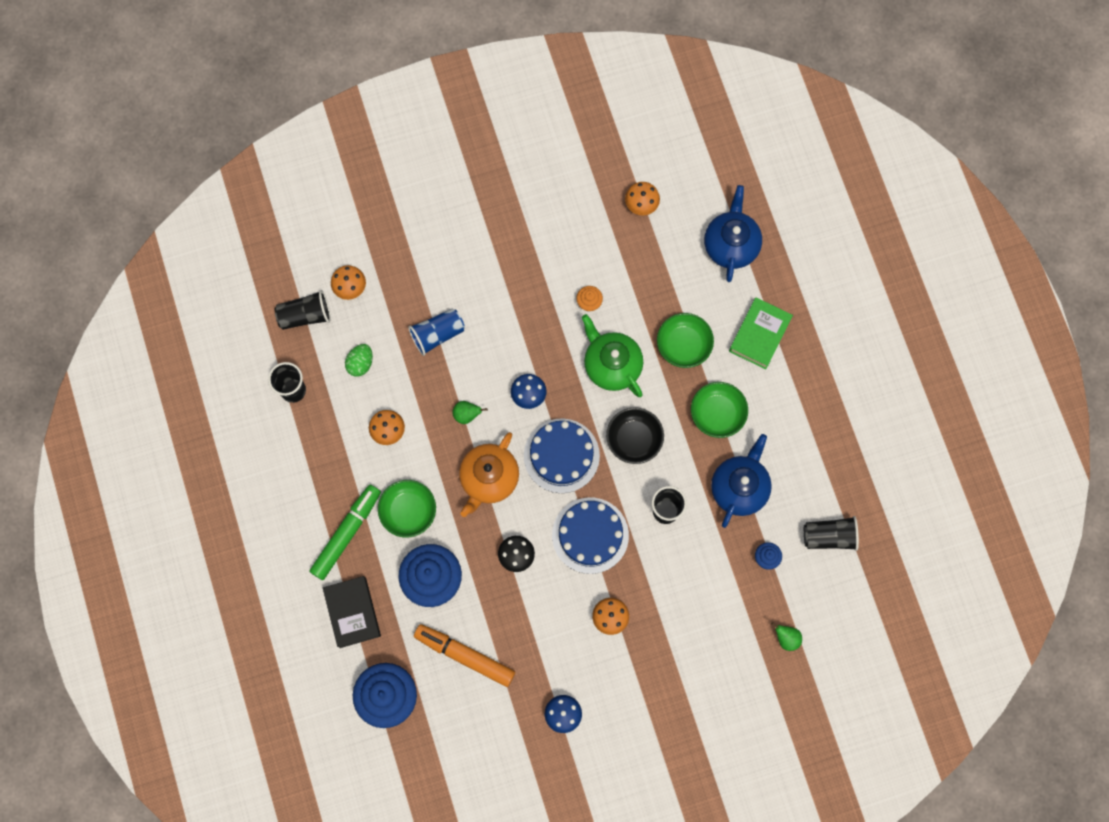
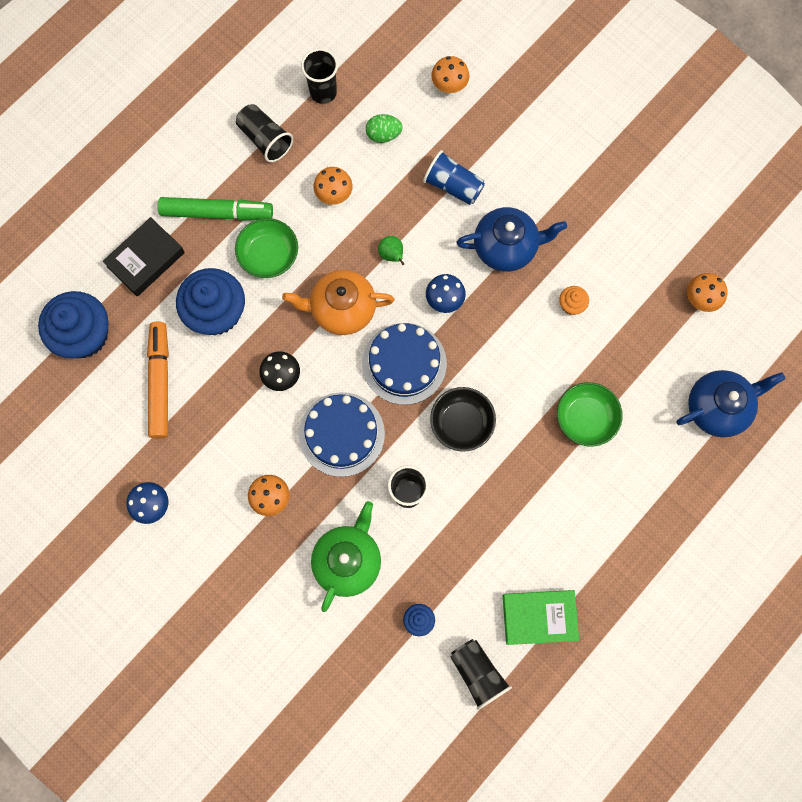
camera: 60 degrees right, 0 degrees up
(305, 315) = (399, 63): black cup -> black cup (265, 139)
(611, 365) = (522, 360): green teapot -> green teapot (348, 561)
(717, 413) = (536, 490): green bowl -> none
(739, 487) = (474, 553): blue teapot -> blue teapot (506, 247)
(759, 335) = (643, 487): green book -> green book (539, 617)
(786, 638) = (348, 686): green pear -> none

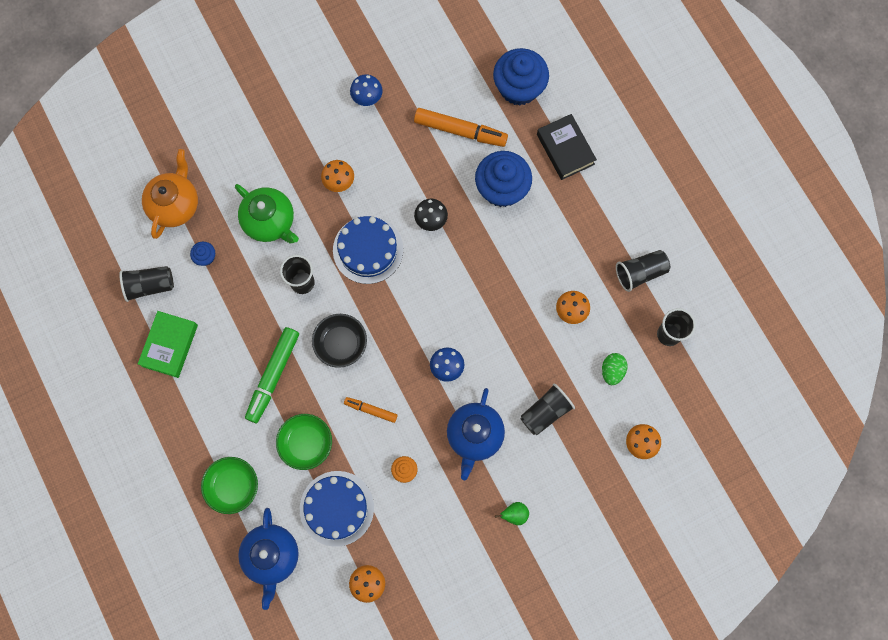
camera: 110 degrees right, 0 degrees up
(217, 212) = (587, 214): green marker -> green marker (273, 376)
(269, 255) = (536, 243): green bowl -> green bowl (233, 486)
(342, 309) = (469, 284): orange teapot -> orange teapot (175, 204)
(392, 255) = (501, 339): green pear -> green pear (514, 514)
(404, 363) = (406, 317): blue cake -> blue cake (336, 508)
(453, 186) = (545, 412): blue cup -> black cup
(522, 363) = (371, 410): none -> orange marker

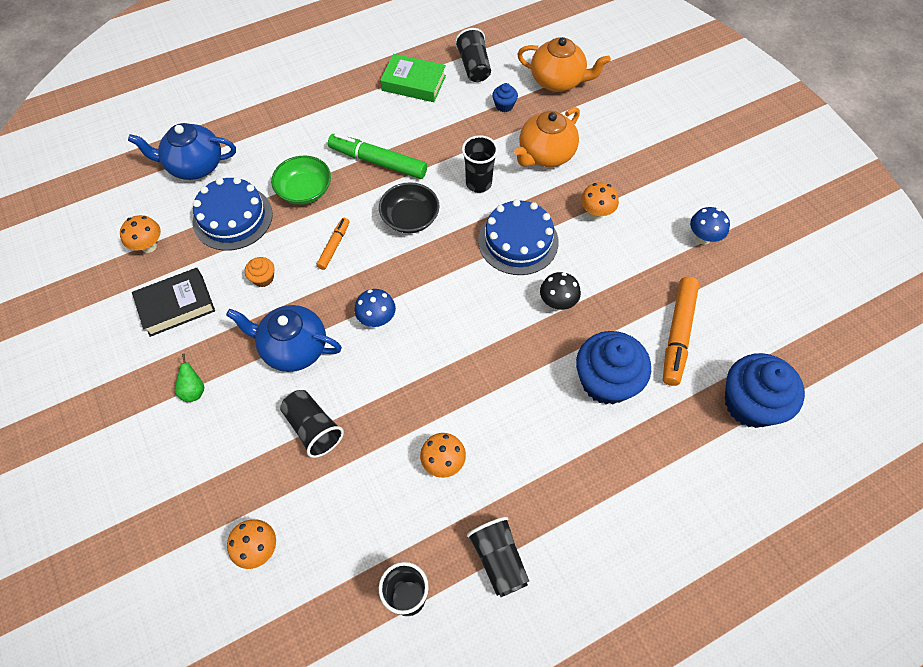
camera: 90 degrees right, 15 degrees down
(233, 486) = (269, 134): green bowl -> none
(270, 221) = (545, 154): green teapot -> orange teapot
(565, 149) = (671, 461): black book -> black book (176, 305)
(612, 371) = (360, 514): green egg -> none

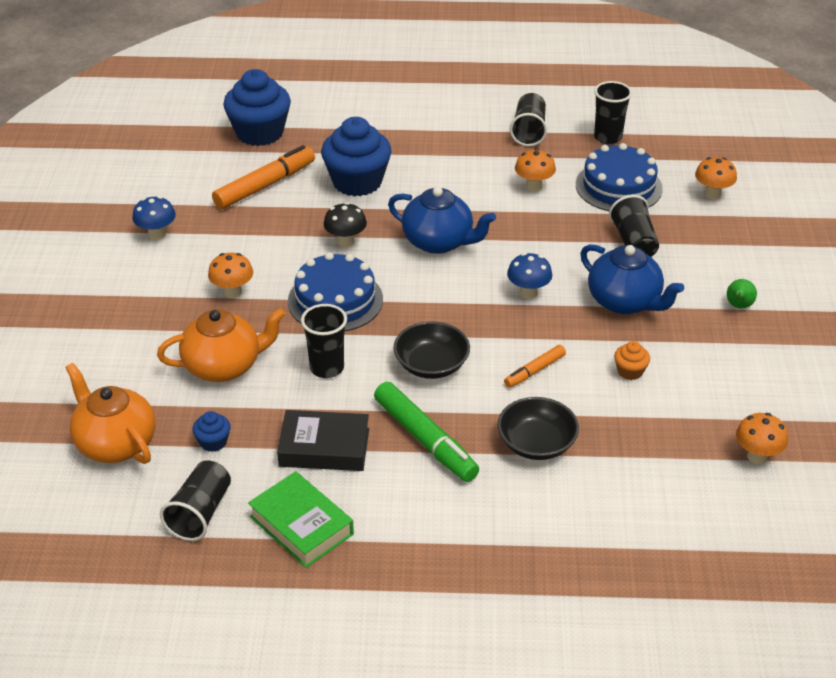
camera: 150 degrees left, 20 degrees down
(176, 305) = (738, 382): black book -> black book (324, 447)
(195, 166) = (669, 535): blue teapot -> blue teapot (439, 242)
(233, 217) = (641, 448): blue cake -> blue cake (618, 186)
(304, 190) = (536, 443): green bowl -> black bowl

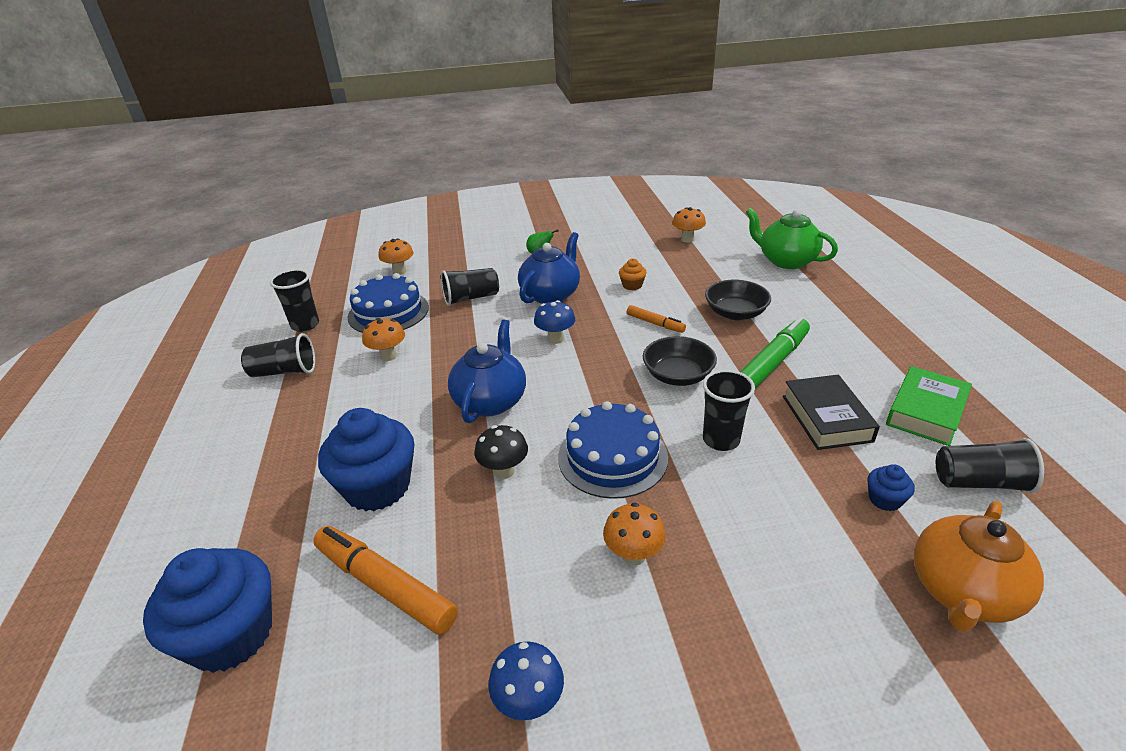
camera: 100 degrees left, 5 degrees down
(224, 366) = (768, 525): orange teapot -> none
(664, 542) = (786, 261): none -> green teapot

